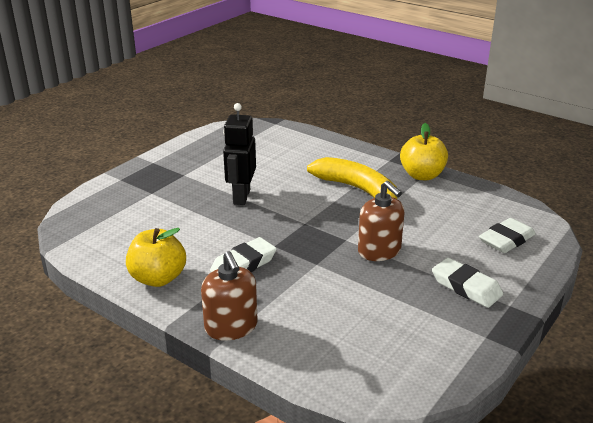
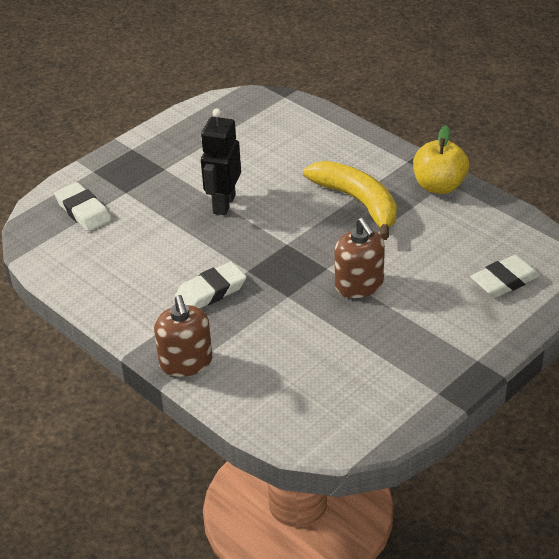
camera: 10 degrees right, 10 degrees up
(158, 278) = (121, 302): yellow apple -> none
(466, 287) = (438, 335): white eraser -> white eraser (83, 211)

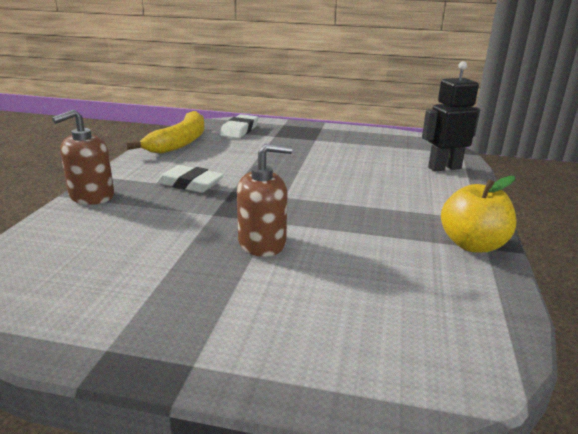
camera: 55 degrees right, 15 degrees down
(223, 204) = (302, 164): black robot -> black robot (444, 168)
(358, 202) = (382, 211): yellow banana -> yellow banana (180, 142)
(359, 285) = (262, 243): brown soap dispenser -> brown soap dispenser turned 135 degrees counterclockwise
(505, 281) = (375, 340): white eraser -> none

